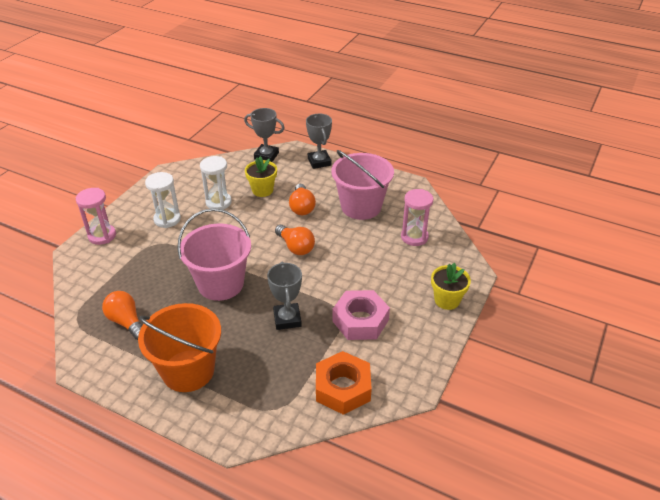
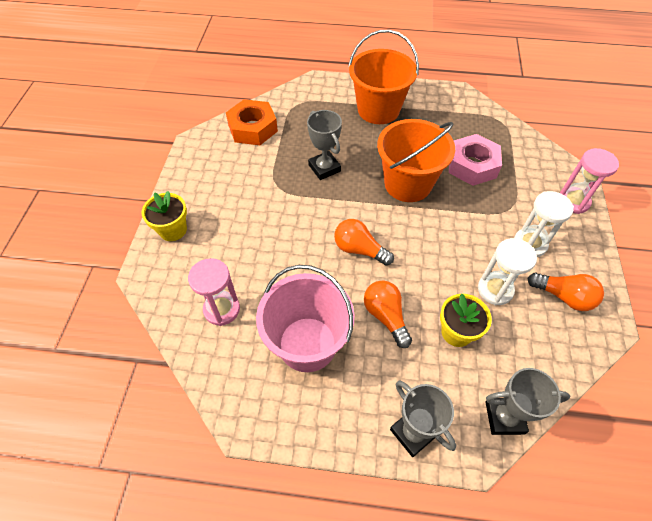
camera: 160 degrees right, 15 degrees up
(126, 322) = (458, 129): orange light bulb -> orange light bulb (563, 296)
(220, 284) = (408, 184): pink bucket -> orange bucket
(360, 320) = (256, 185): pink nut -> pink nut (472, 165)

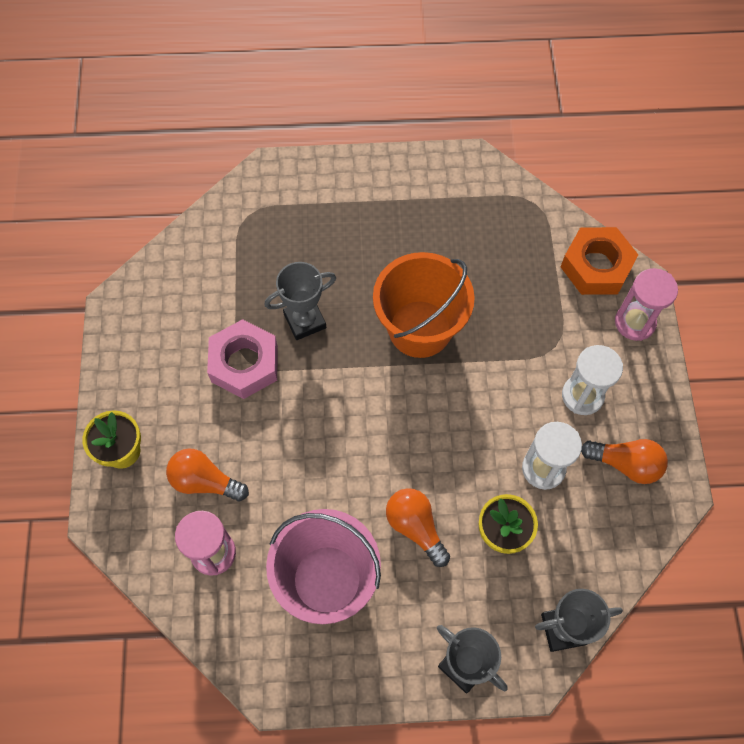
camera: 10 degrees left, 10 degrees up
(252, 128) = (192, 268): orange nut -> orange nut (596, 266)
(324, 168) = (305, 321): grey trophy -> grey trophy turned 75 degrees counterclockwise
(359, 249) = (370, 440): orange light bulb -> orange light bulb (205, 481)
(378, 110) = (364, 209): orange bucket -> none
(472, 165) = (502, 285): pink nut -> pink nut (244, 364)

